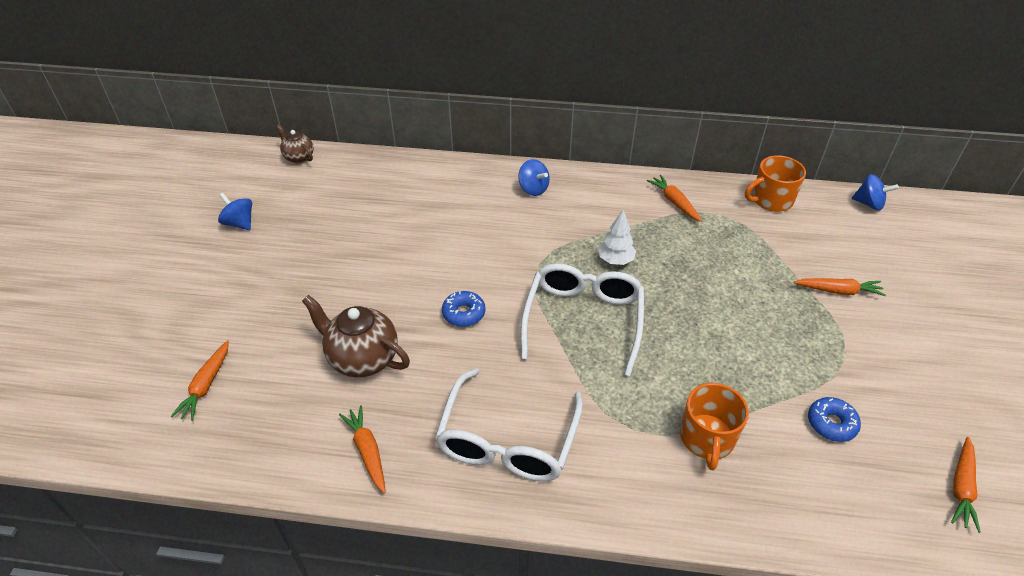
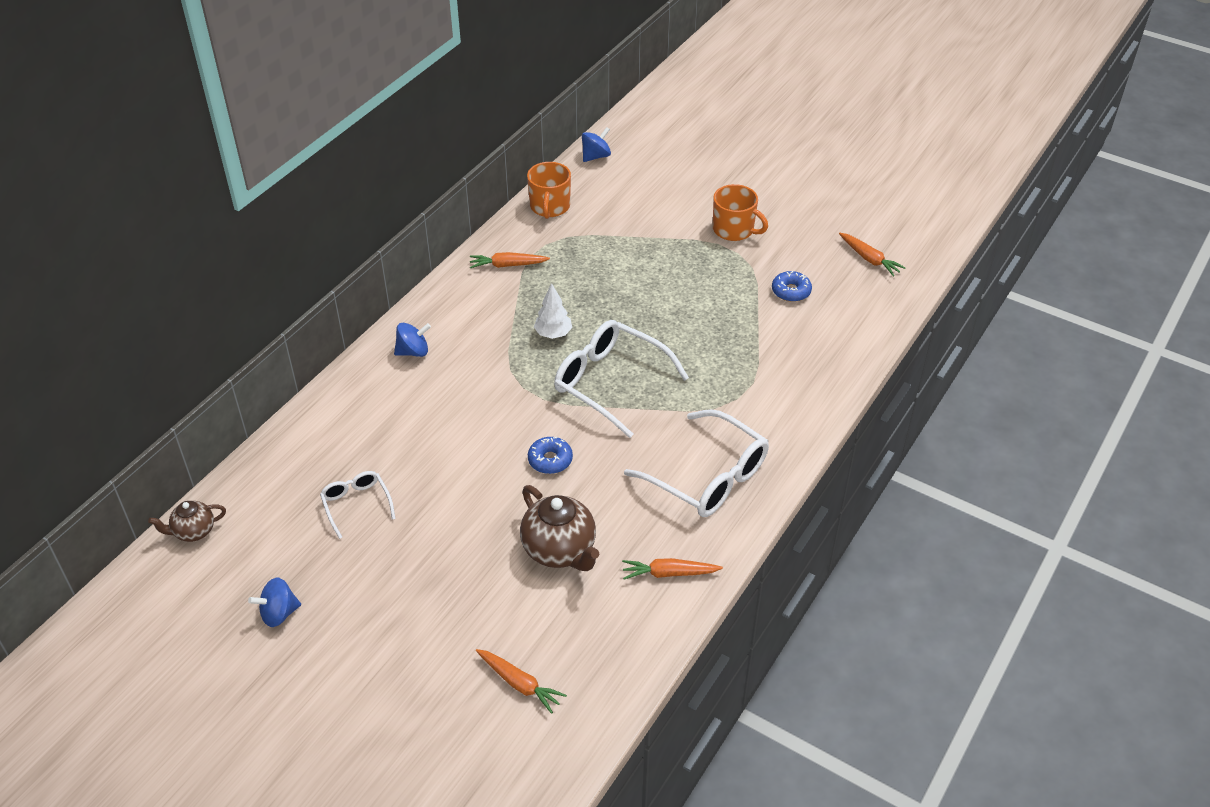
camera: 65 degrees left, 0 degrees up
(357, 221) = (356, 505): none -> white glasses
(362, 358) = (560, 550): brown teapot -> brown teapot turned 90 degrees counterclockwise
(707, 439) = (768, 361): orange mug -> orange mug (734, 230)
(838, 291) = (676, 223): orange carrot -> none

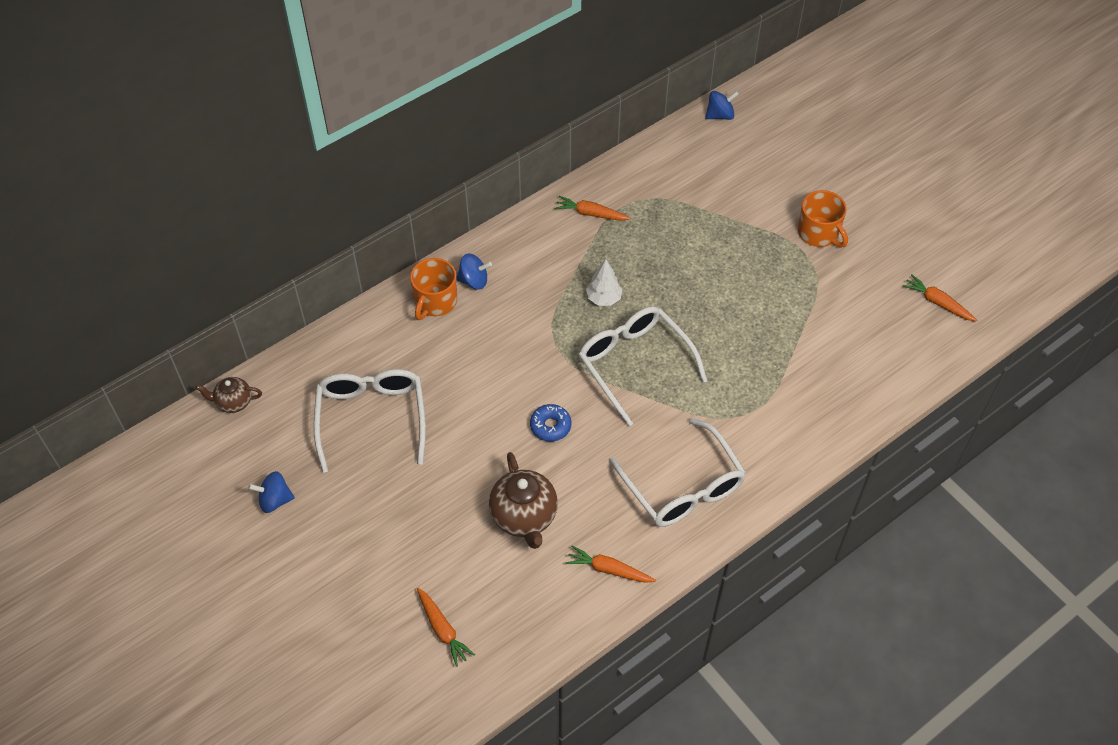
camera: 20 degrees right, 10 degrees up
(356, 505) = (371, 418): white glasses -> white glasses, size x1.89
(550, 207) = (654, 160): orange mug -> orange mug (435, 301)
(791, 291) = (844, 316): blue donut -> none
(869, 259) = (937, 302): orange carrot -> orange carrot turned 150 degrees clockwise

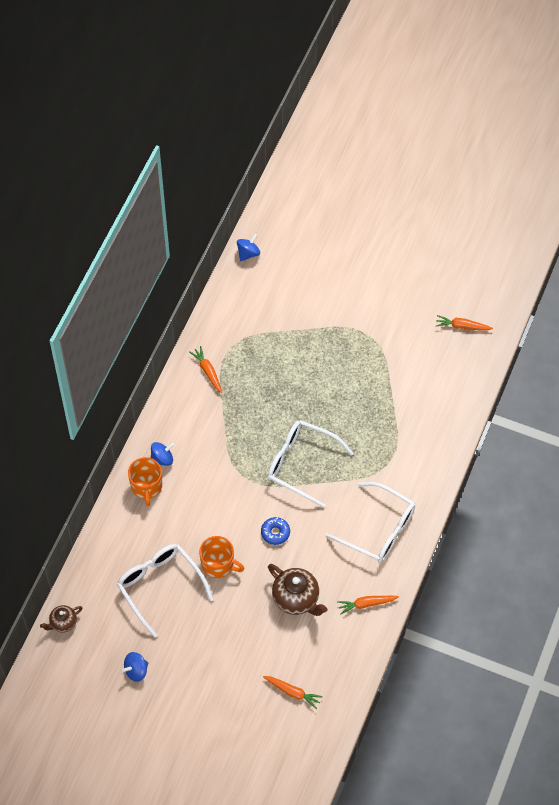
camera: 30 degrees left, 5 degrees up
(590, 214) = (207, 371): orange carrot -> orange carrot turned 75 degrees clockwise
(604, 298) = (254, 428): white tree -> none
(819, 233) = (363, 313): orange mug -> orange mug (218, 564)

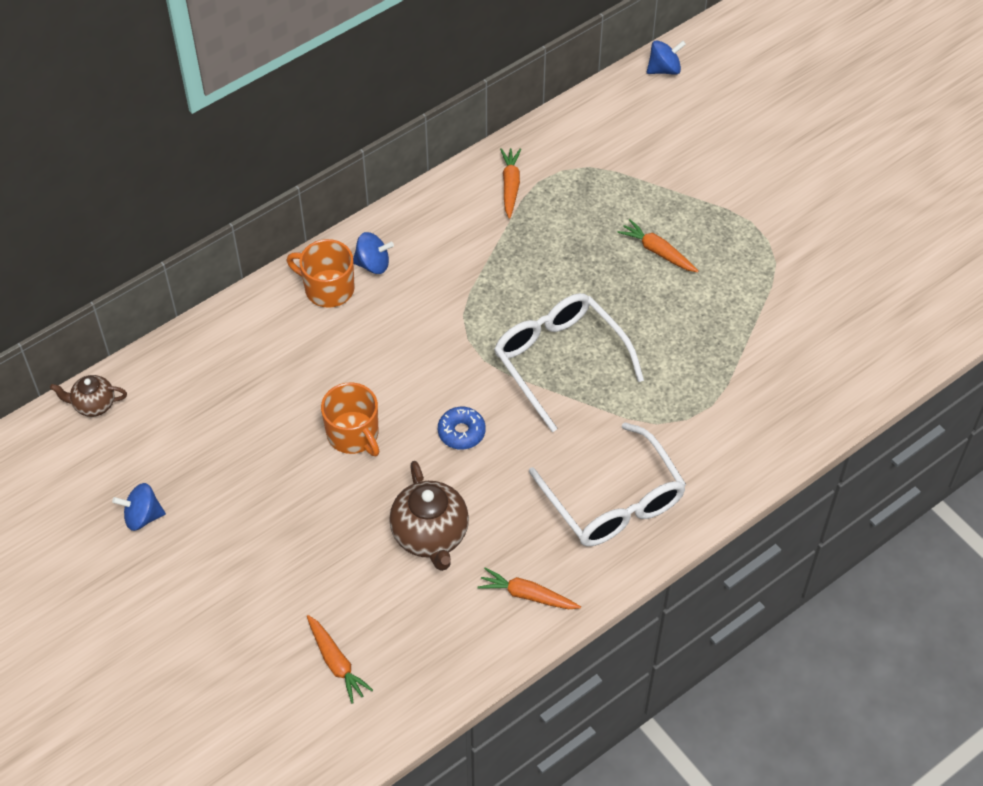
camera: 30 degrees right, 5 degrees down
(146, 486) = (328, 288): orange mug -> orange mug turned 90 degrees clockwise
(160, 586) = (254, 423): white glasses -> none
(462, 326) = (914, 289): orange carrot -> orange carrot (657, 251)

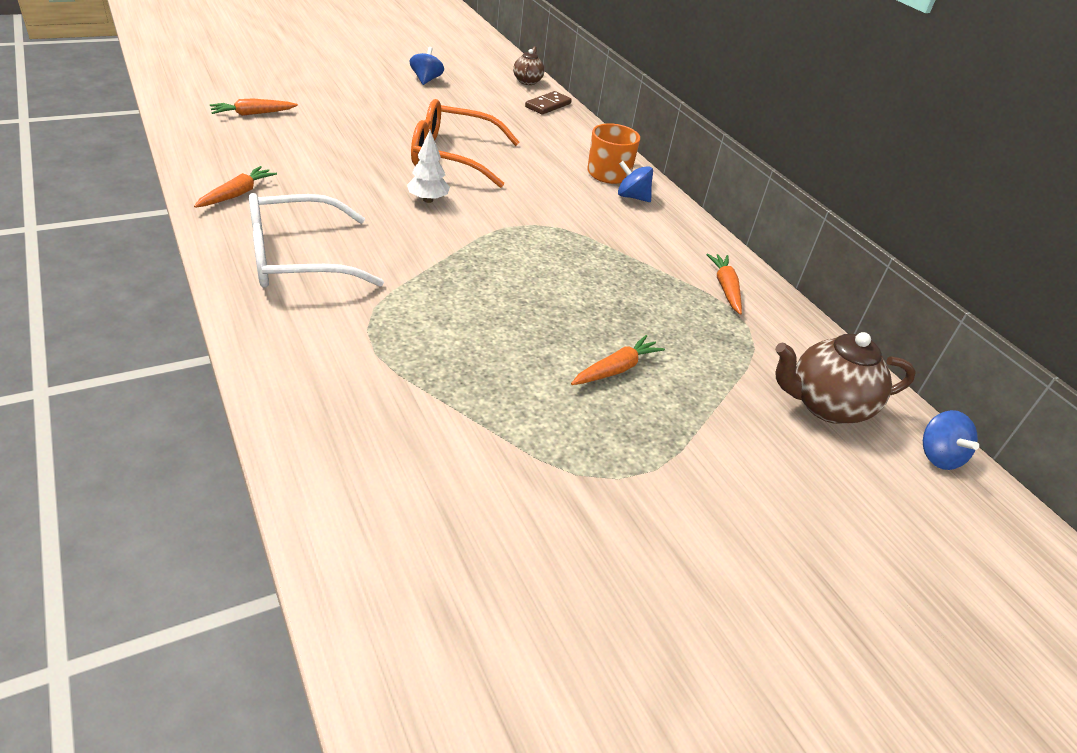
camera: 95 degrees right, 15 degrees down
(166, 370) = (548, 105): none -> brown domino
(353, 434) = (453, 156): orange mug -> orange glasses
(373, 264) = (632, 197): blue spinning top -> blue spinning top turned 105 degrees clockwise
(430, 535) = (332, 166): brown teapot -> brown teapot (826, 406)
(461, 432) = (428, 200): blue donut -> white tree
(510, 185) = (725, 288): orange carrot -> orange carrot turned 105 degrees counterclockwise
(560, 361) = (484, 267): white glasses -> none

